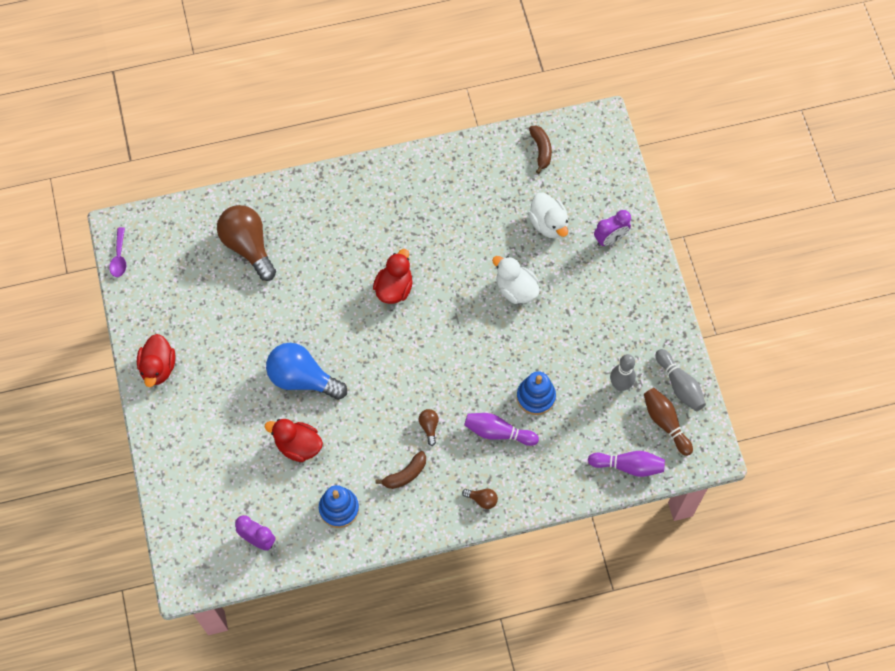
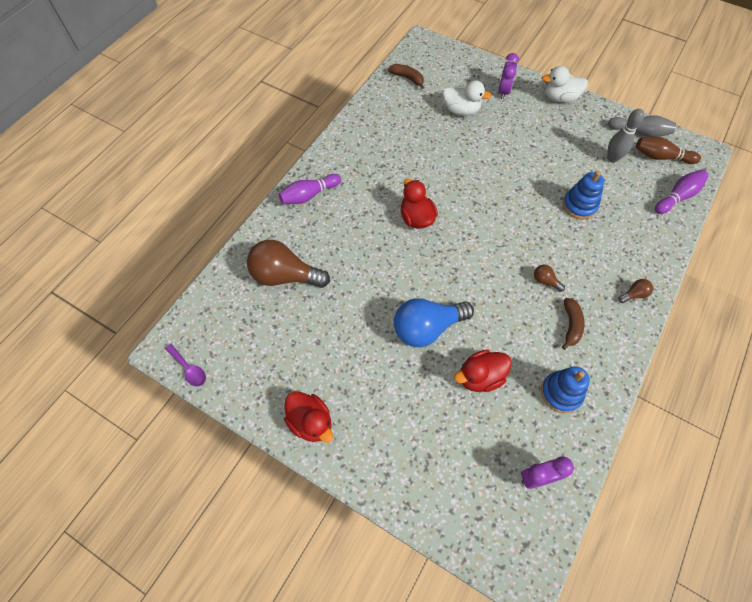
camera: 45 degrees left, 5 degrees down
(498, 432) = (587, 245): purple bowling pin -> purple bowling pin (309, 195)
(516, 289) = (489, 158): white duck -> white duck (560, 98)

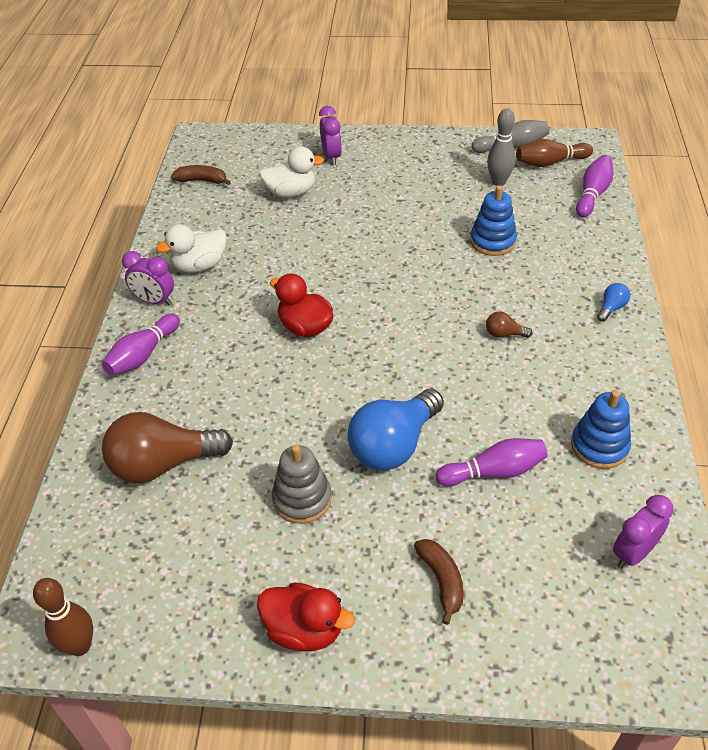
camera: 25 degrees left, 15 degrees down
(188, 368) = (80, 646): purple spoon -> brown bowling pin
(334, 159) = (154, 301): none -> purple clock
(352, 338) = (302, 499): none -> grey stacking toy
(480, 377) = (494, 472): red duck -> purple bowling pin
(560, 98) = (401, 142): white duck -> white duck (199, 265)
(571, 325) = (563, 369): brown banana -> brown banana (442, 581)
(634, 294) = (611, 308): brown light bulb -> blue light bulb

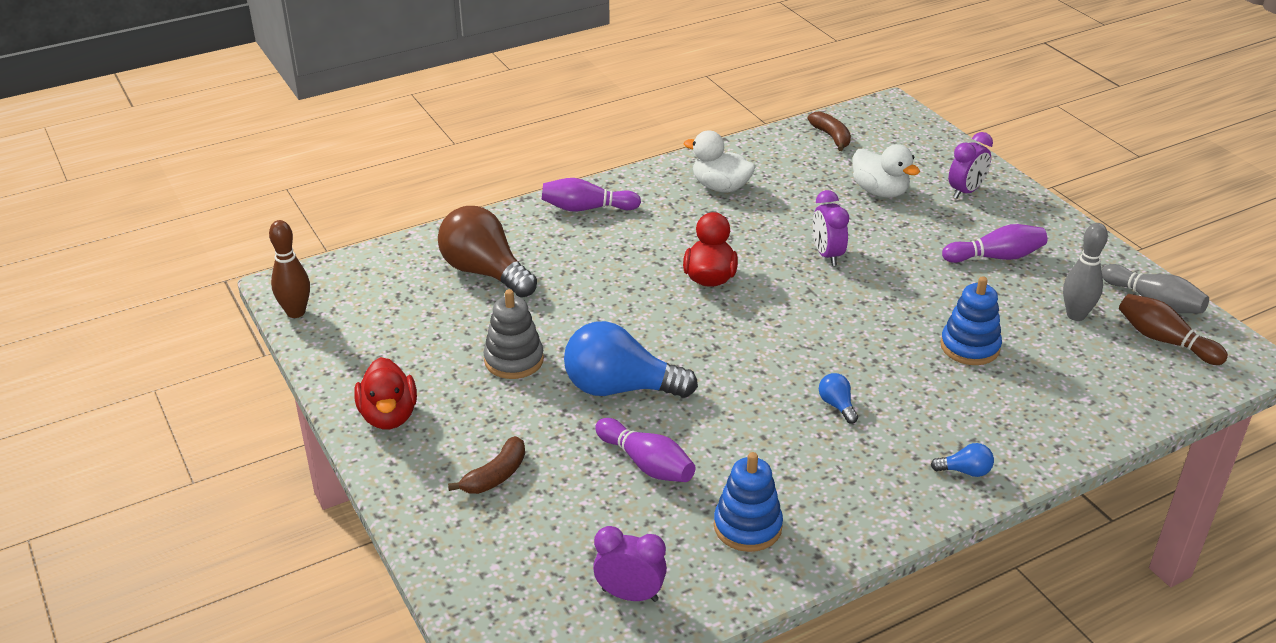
camera: 55 degrees right, 10 degrees down
(154, 301) = (652, 185): purple clock -> purple clock (827, 255)
(504, 334) = (837, 405): brown light bulb -> blue light bulb
(592, 194) = (1149, 393): purple bowling pin -> purple bowling pin (996, 257)

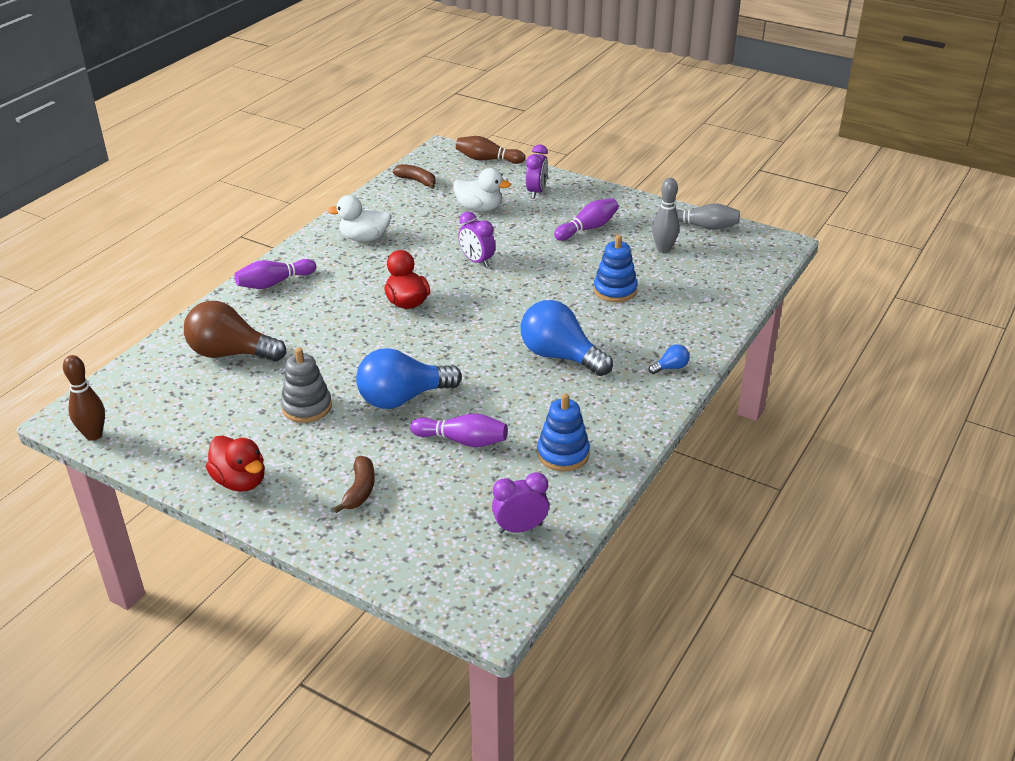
camera: 30 degrees left, 0 degrees up
(837, 405) = (560, 356): blue light bulb -> blue light bulb, size x2.36
(1164, 340) = (725, 248): brown bowling pin -> brown bowling pin (487, 159)

